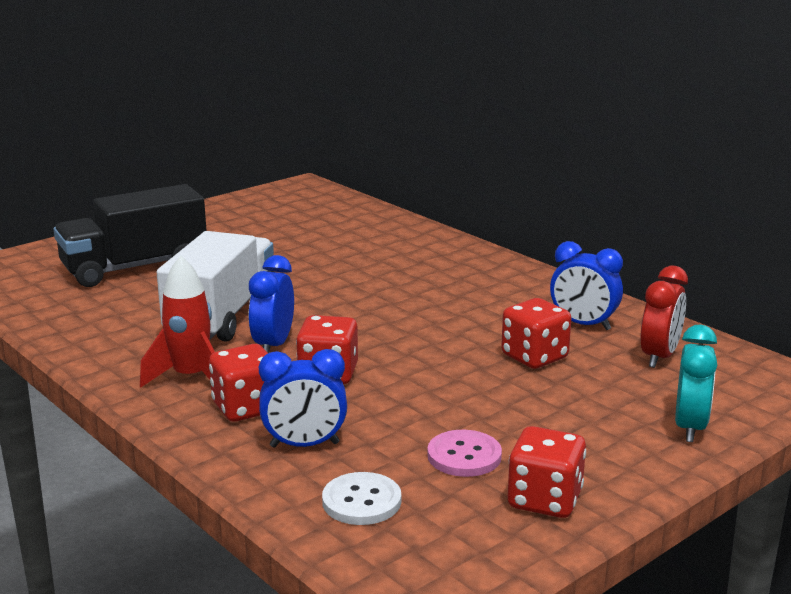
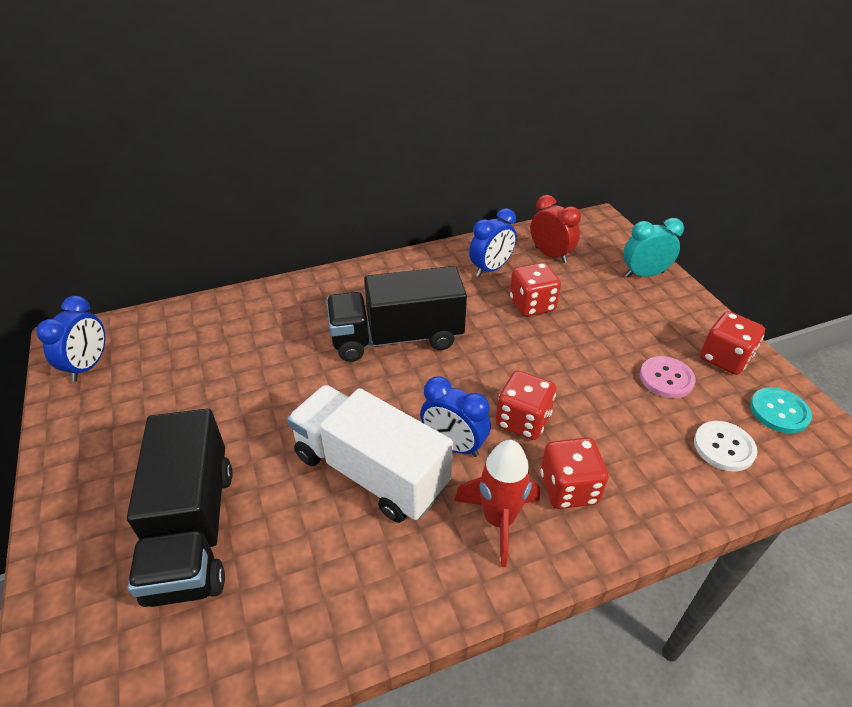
camera: 70 degrees left, 20 degrees up
(304, 445) = (639, 462): blue clock -> blue clock (89, 366)
(407, 296) = (396, 338): none -> black truck
(460, 546) = (779, 411): none -> turquoise button
(690, 427) = (644, 274): turquoise clock -> turquoise clock turned 45 degrees counterclockwise

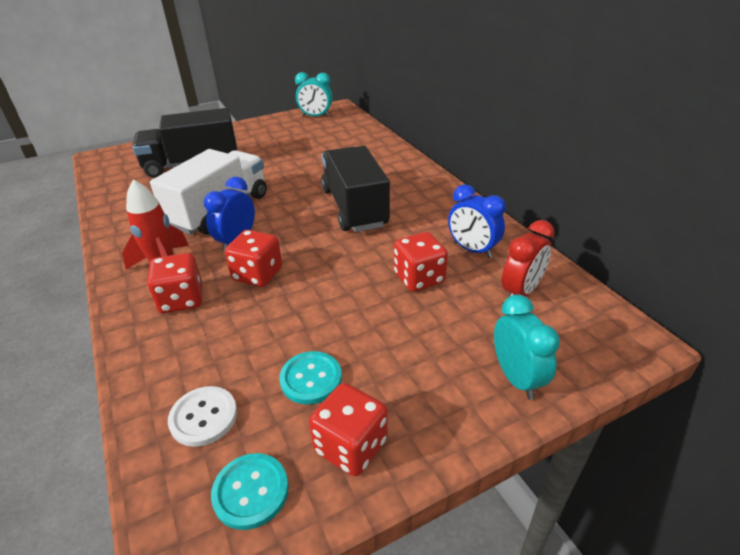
camera: 85 degrees right, 5 degrees down
(89, 366) = (316, 116): blue clock -> turquoise clock
(666, 378) = (311, 379): pink button -> turquoise button

